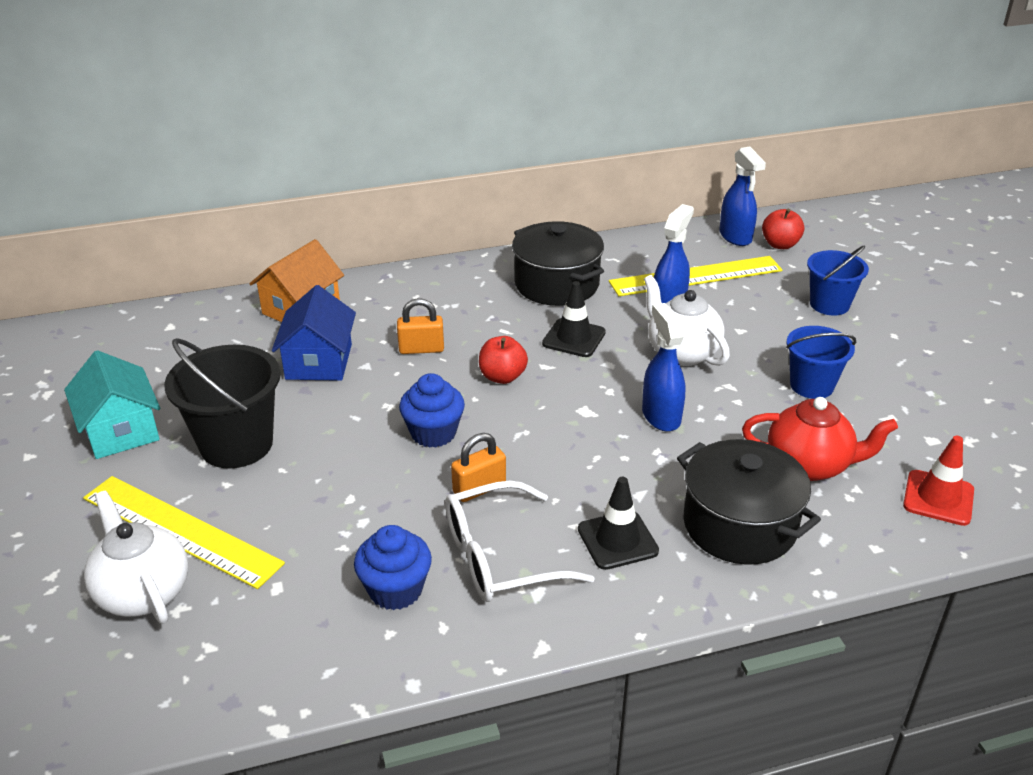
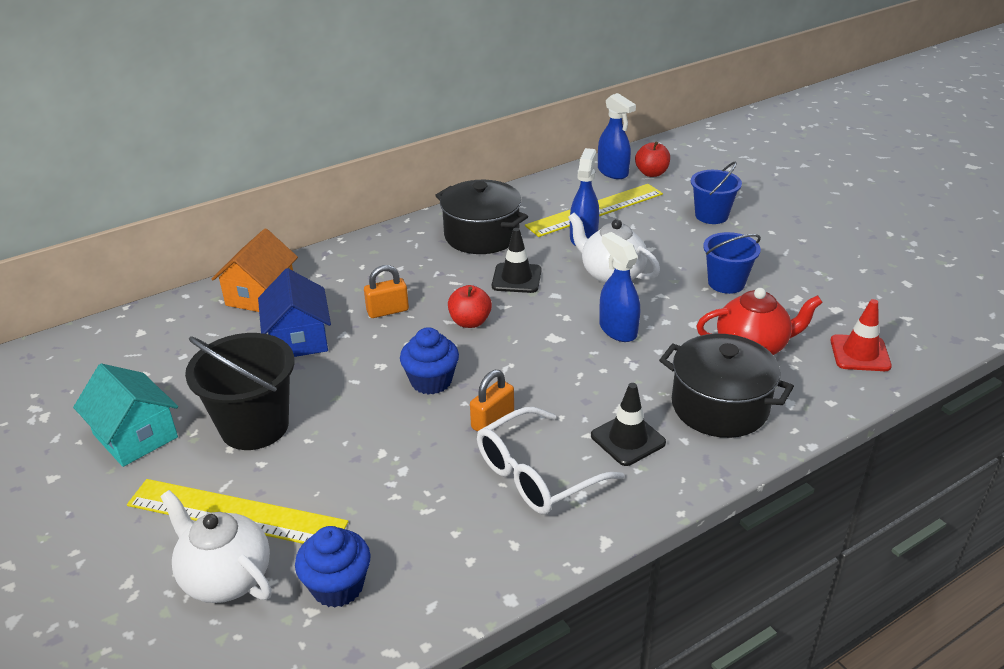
camera: 15 degrees left, 0 degrees up
(395, 590) = (458, 522): blue cupcake -> blue cupcake (337, 586)

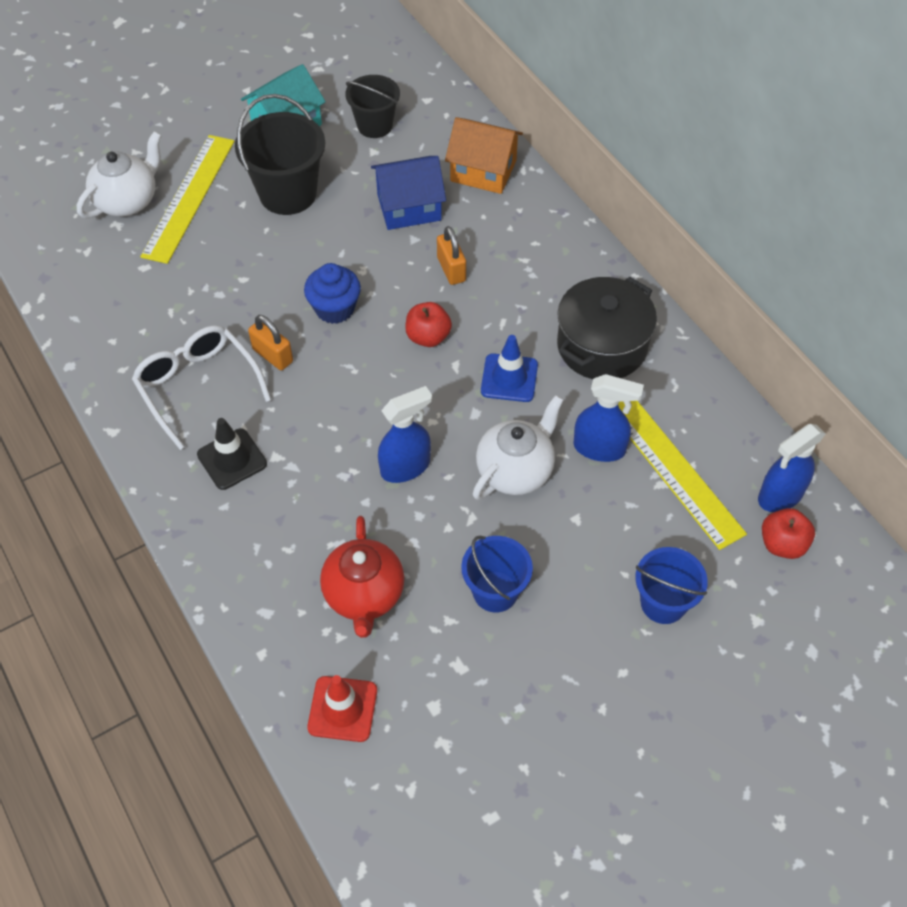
camera: 90 degrees right, 20 degrees up
(166, 366) = (375, 125): none -> black bucket
(337, 586) = (105, 263): blue cupcake -> none
(516, 278) = (509, 378): black traffic cone -> blue traffic cone
(719, 406) = (268, 545): black pot -> none

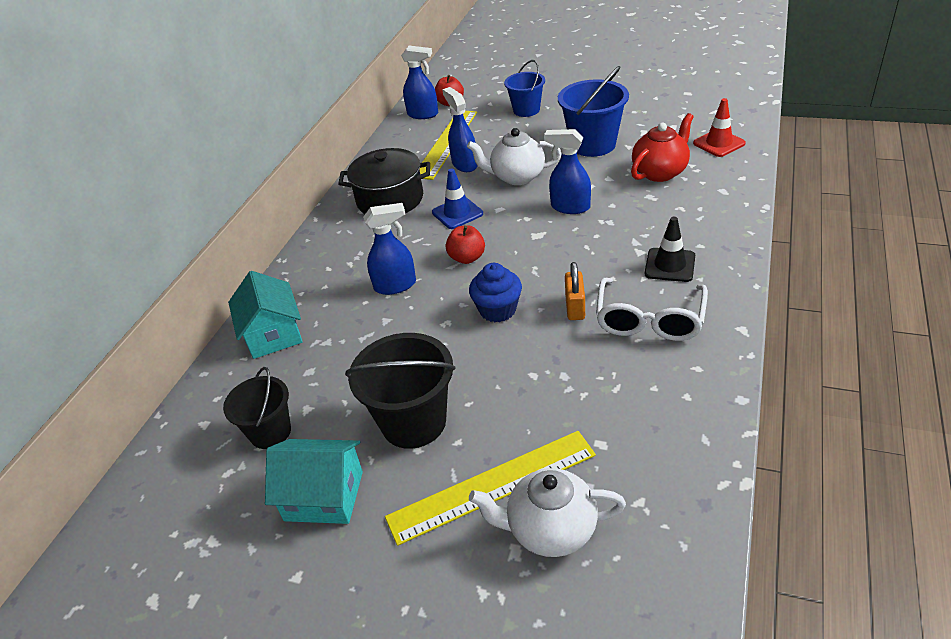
camera: 125 degrees left, 15 degrees down
(409, 207) = (354, 344): blue house -> none
(451, 269) = (395, 285): orange padlock -> blue spray bottle
(483, 171) = (273, 334): orange house -> turquoise house
(495, 591) = (593, 144): blue bucket -> blue bucket, size x1.55

